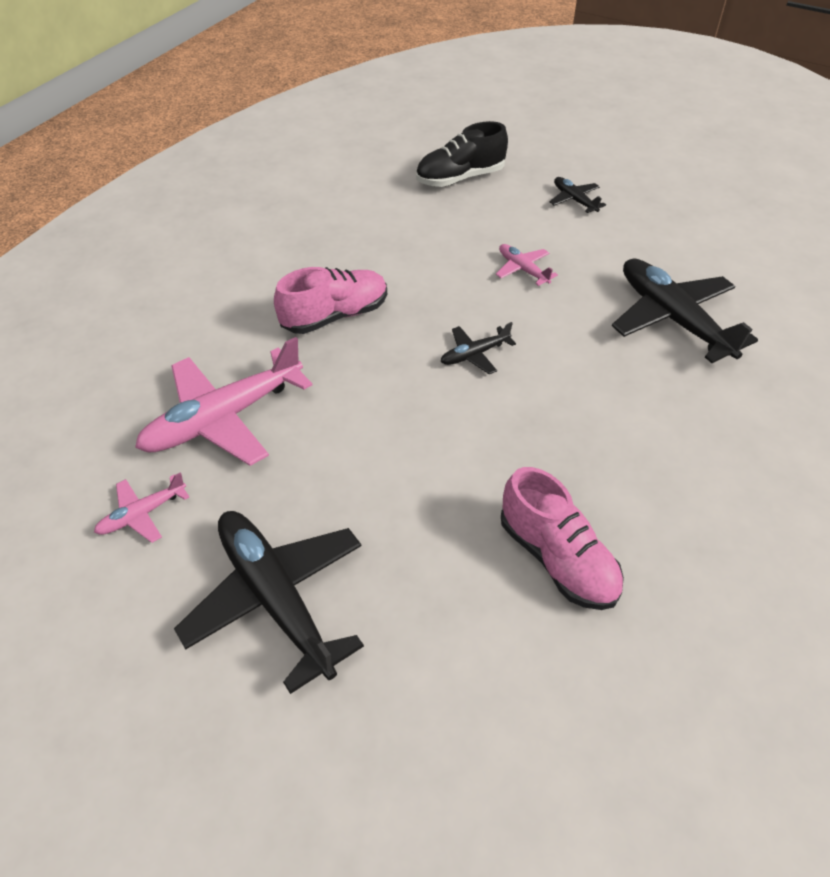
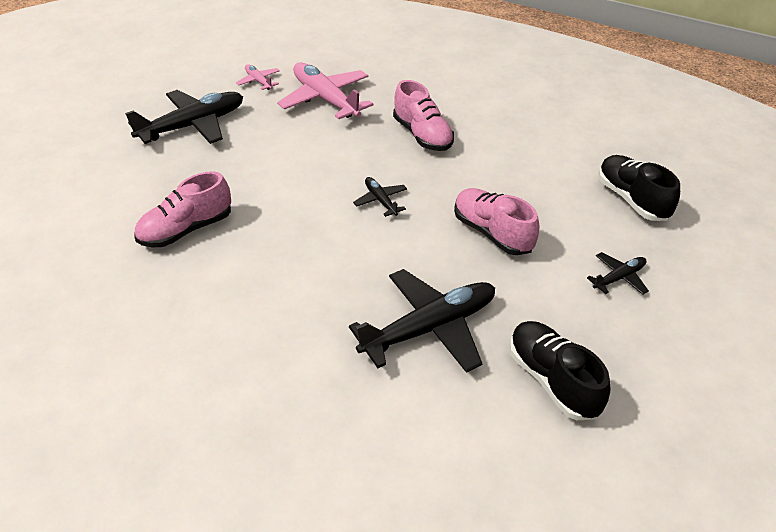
camera: 90 degrees right, 5 degrees down
(523, 269) = (492, 233): pink plane -> pink shoe
(708, 249) = (552, 380): none -> black shoe

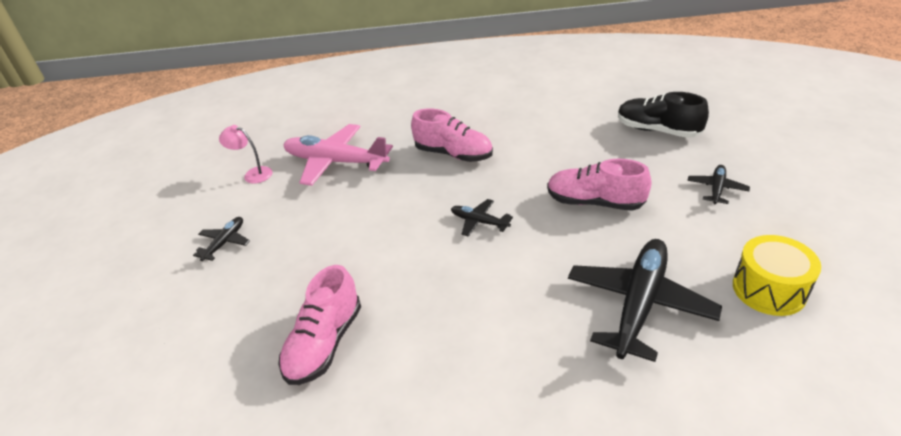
camera: 30 degrees left, 5 degrees down
(192, 126) = (224, 243): black plane -> black plane, size x0.48
(259, 81) = (253, 174): pink plane -> pink lamp
(552, 380) = (769, 289): black shoe -> yellow drum

